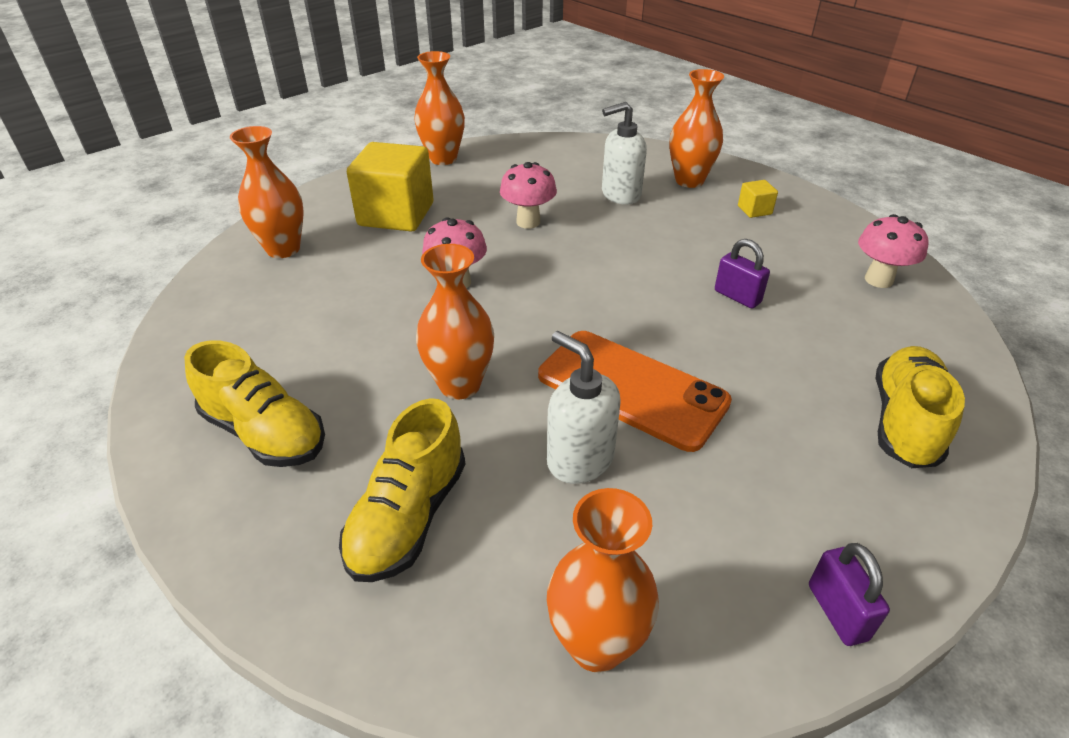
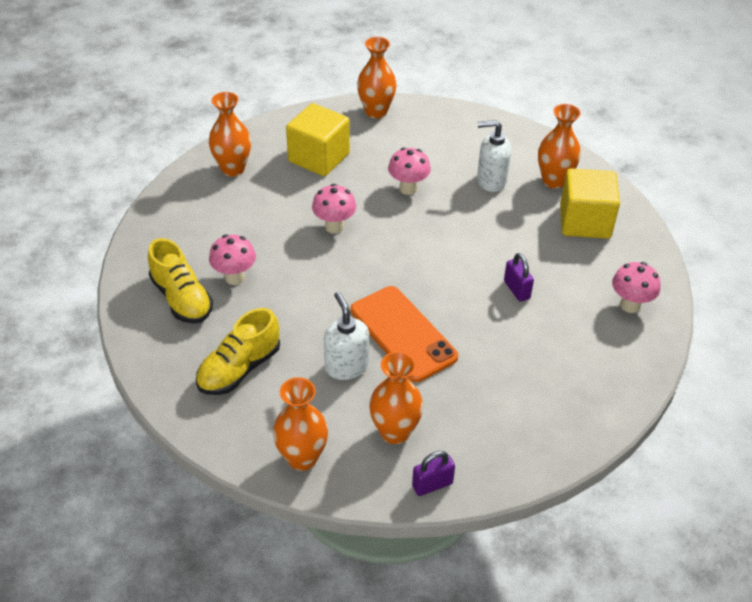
camera: 20 degrees right, 5 degrees up
(341, 380) = (235, 277): none -> pink mushroom
(460, 385) = (301, 301): orange vase -> orange vase (395, 432)
(754, 210) = (585, 222): yellow cube -> yellow cube, size x2.34
(837, 612) = (432, 484): purple padlock -> purple padlock turned 60 degrees clockwise
(904, 422) = (557, 404): yellow shoe -> none

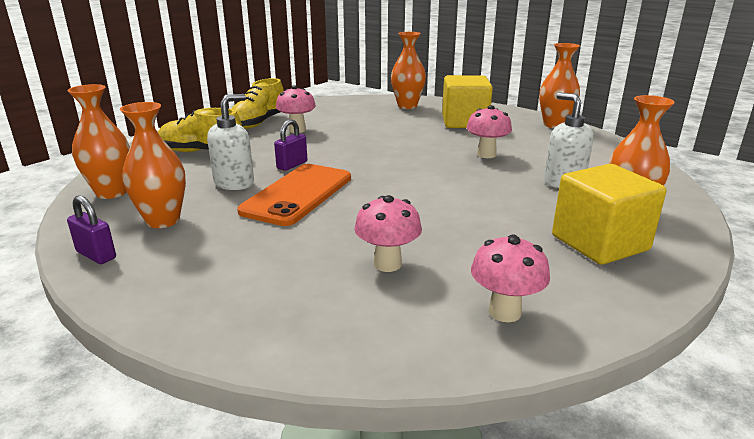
camera: 60 degrees right, 20 degrees down
(334, 227) = (396, 143): pink mushroom -> pink mushroom (387, 264)
(516, 290) = (426, 231): purple padlock -> purple padlock (292, 165)

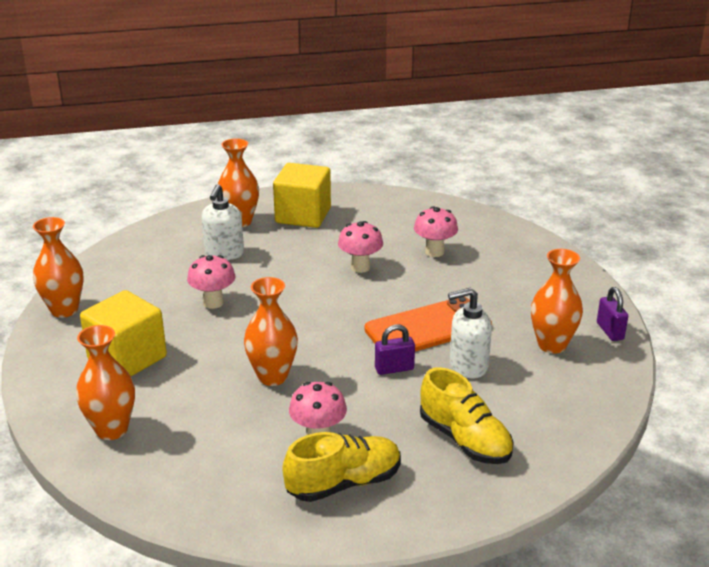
camera: 140 degrees left, 5 degrees up
(111, 192) = (585, 403): orange vase -> orange vase (272, 376)
(504, 312) = (412, 212): pink mushroom -> pink mushroom (360, 267)

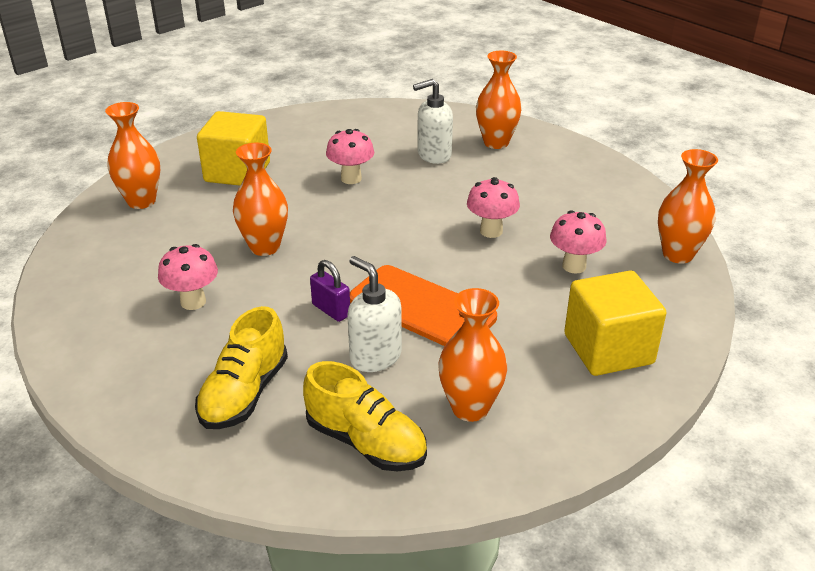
camera: 60 degrees right, 5 degrees up
(64, 310) = (280, 123): orange vase -> orange vase (677, 254)
(303, 215) = (548, 168): yellow cube -> yellow cube (608, 349)
(344, 483) = (135, 339): yellow shoe -> yellow shoe (366, 442)
(610, 331) = (546, 450): purple padlock -> none

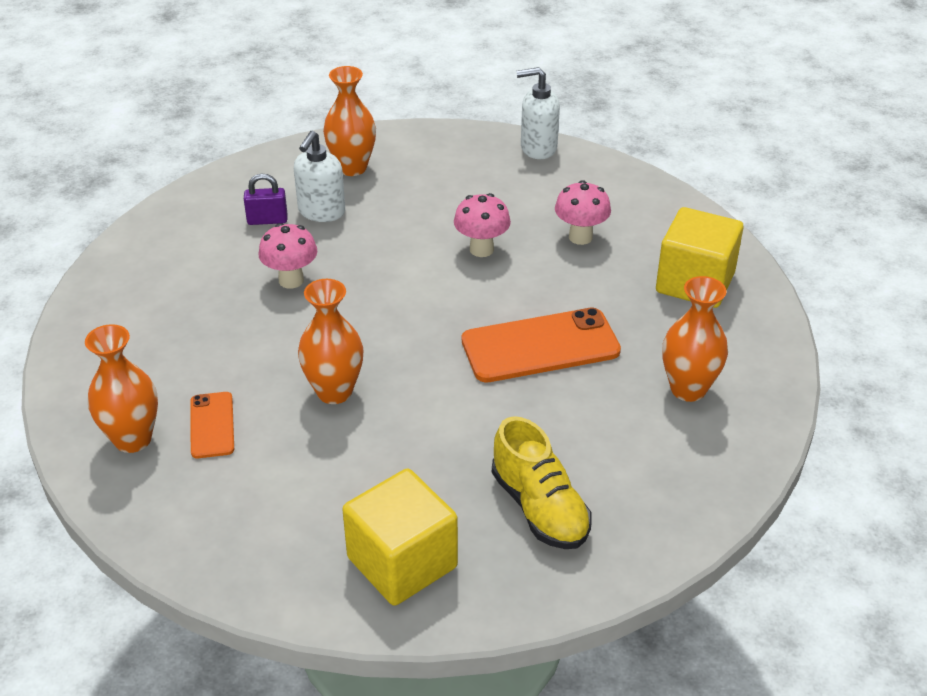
camera: 50 degrees left, 5 degrees up
(182, 220) = (212, 425): none -> orange phone
(193, 302) = (366, 480): pink mushroom -> none
(237, 172) = (173, 346): yellow cube -> yellow cube (402, 562)
(331, 310) = (482, 399): purple padlock -> purple padlock (267, 220)
(366, 442) = (671, 466): yellow shoe -> none
(375, 356) = (573, 406): white soap dispenser -> white soap dispenser (538, 148)
(677, 254) = (626, 181): orange vase -> none

